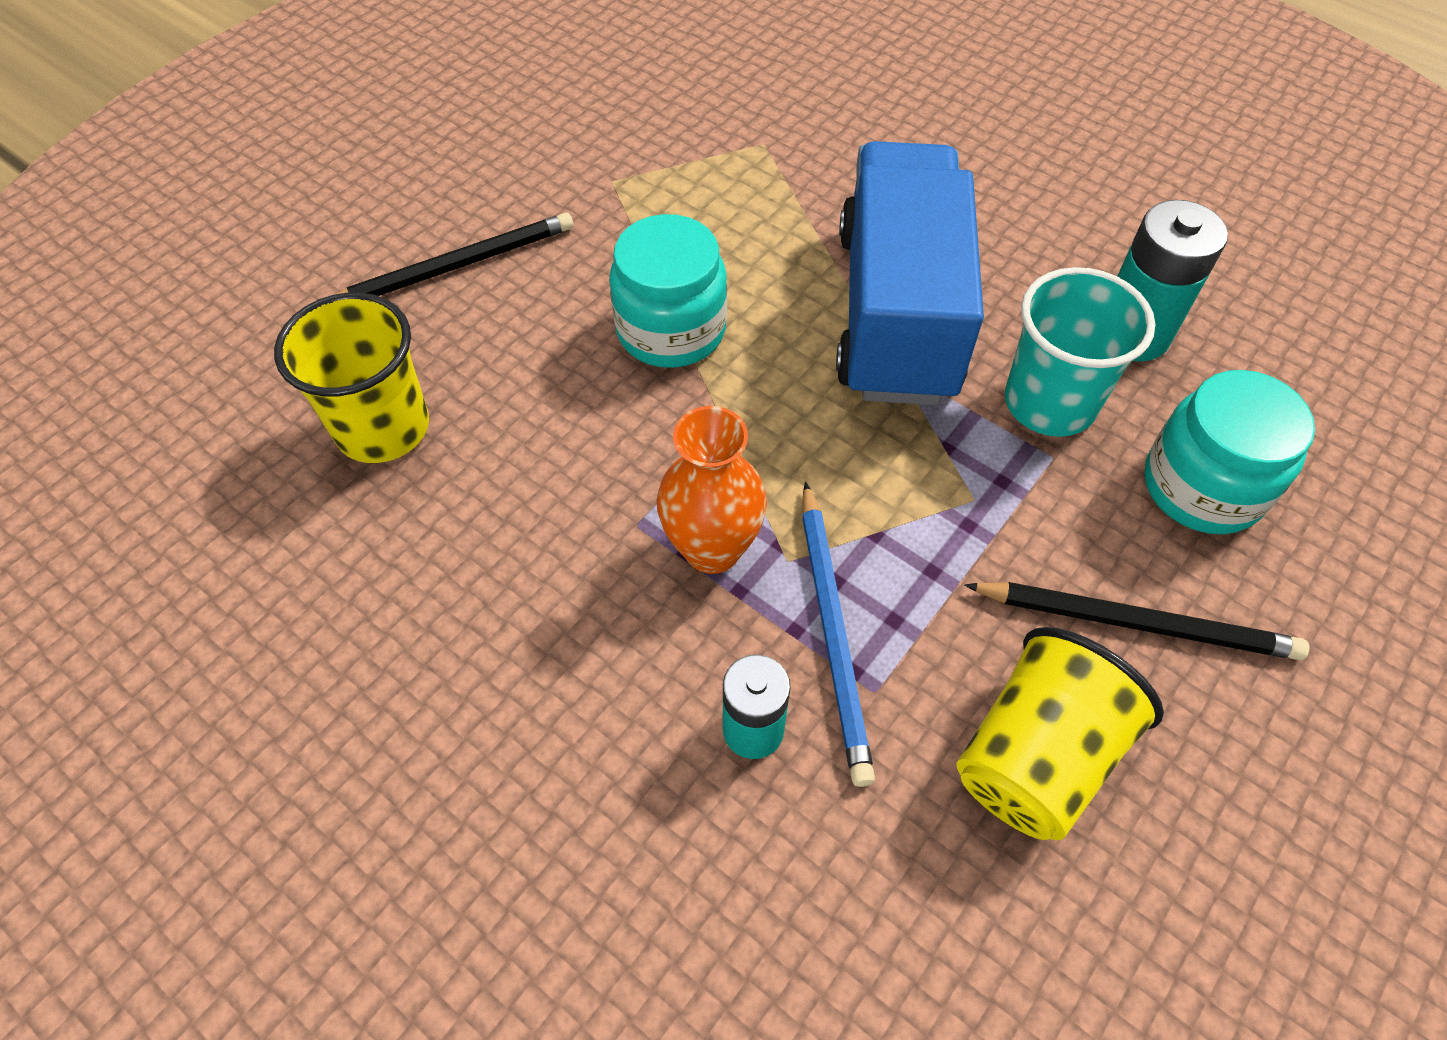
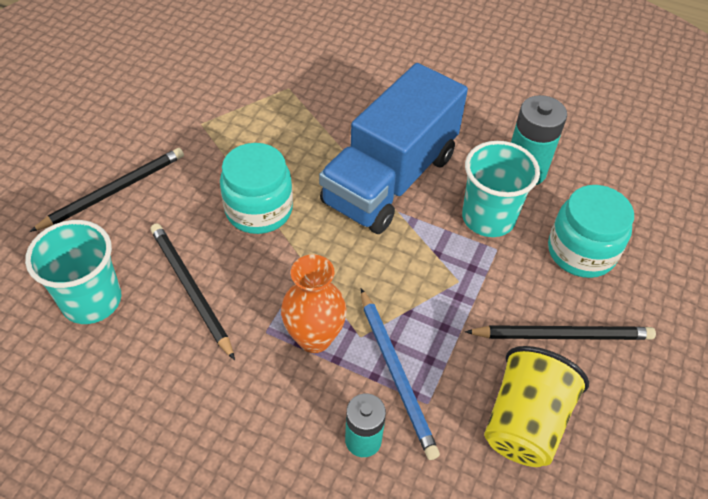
camera: 15 degrees left, 5 degrees down
(383, 428) = (91, 300): yellow cup -> turquoise cup
(536, 438) = (191, 290): none -> black pencil
(896, 313) = (390, 179): blue truck -> blue truck turned 135 degrees counterclockwise

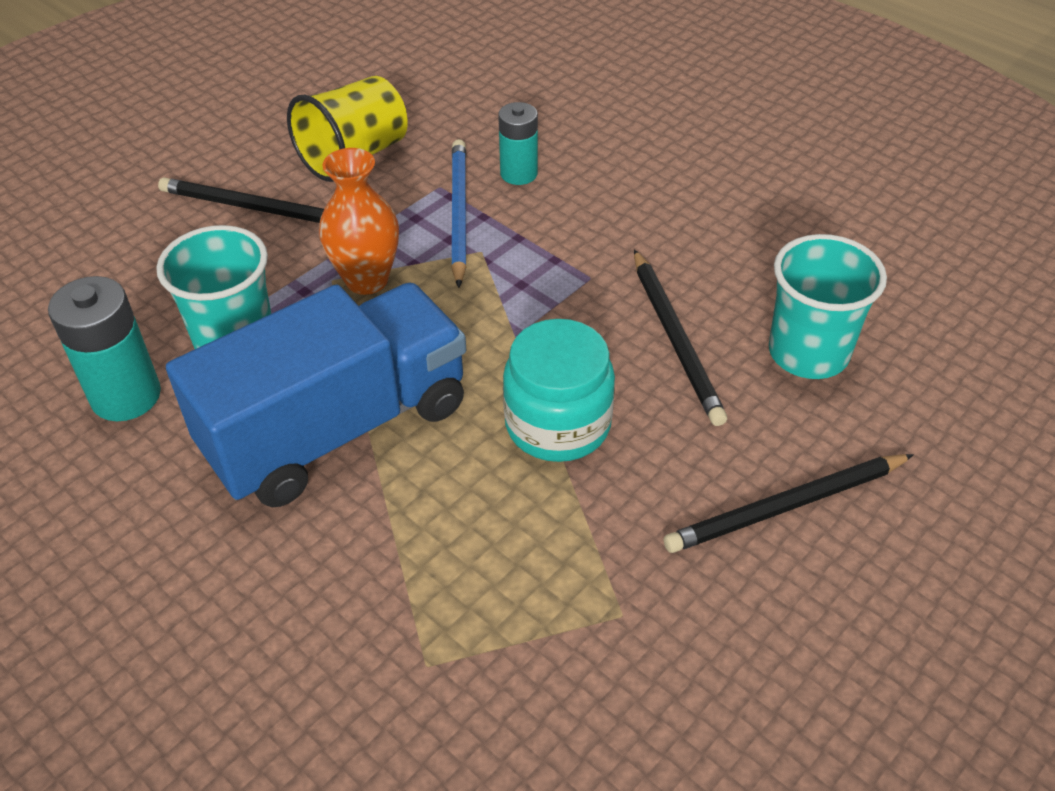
camera: 160 degrees left, 5 degrees down
(314, 338) = (535, 260): orange vase -> orange vase (366, 280)
(581, 252) = (154, 279): turquoise jar -> none

